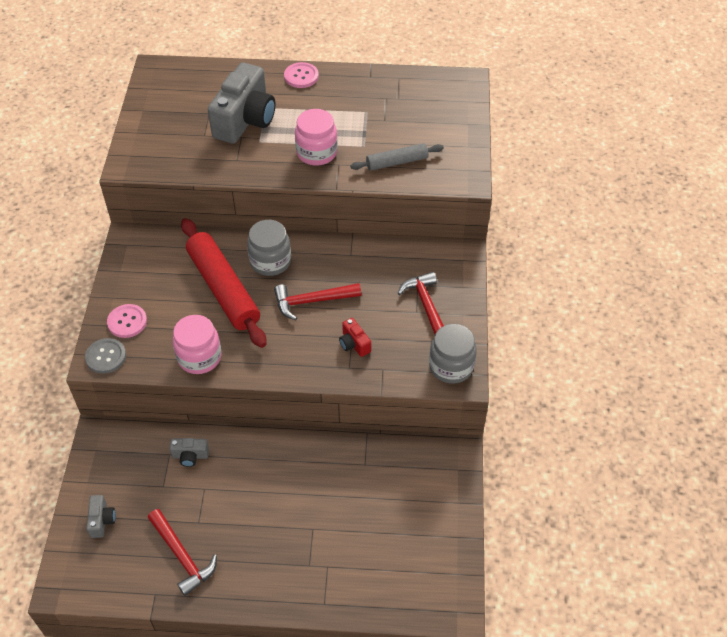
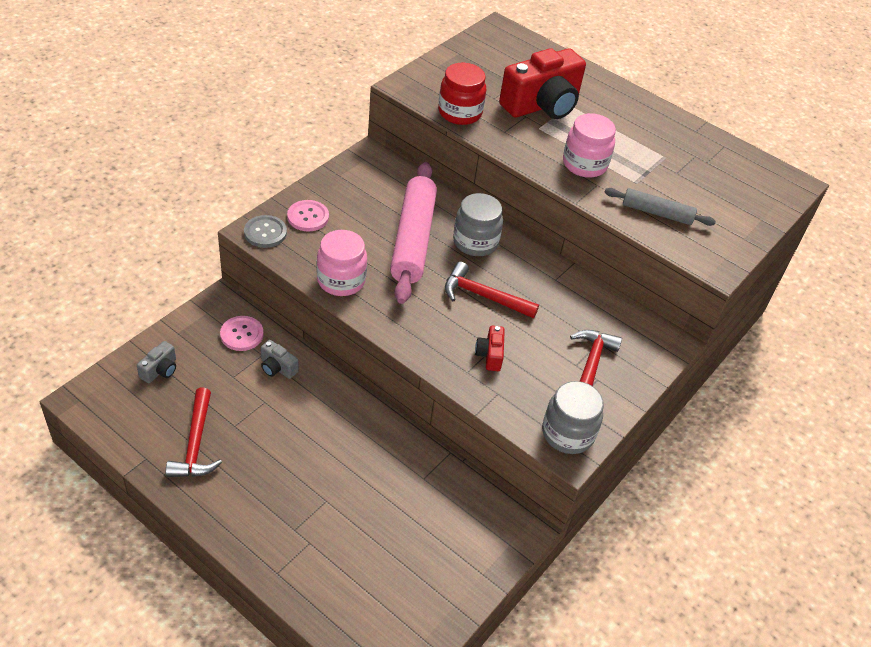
camera: 30 degrees right, 5 degrees down
(190, 164) = (460, 113): none -> red jar
(223, 289) = (413, 239): red rolling pin -> pink rolling pin
(245, 120) = (542, 105): grey camera -> red camera
(301, 76) = (627, 98): pink button -> pink button (242, 334)

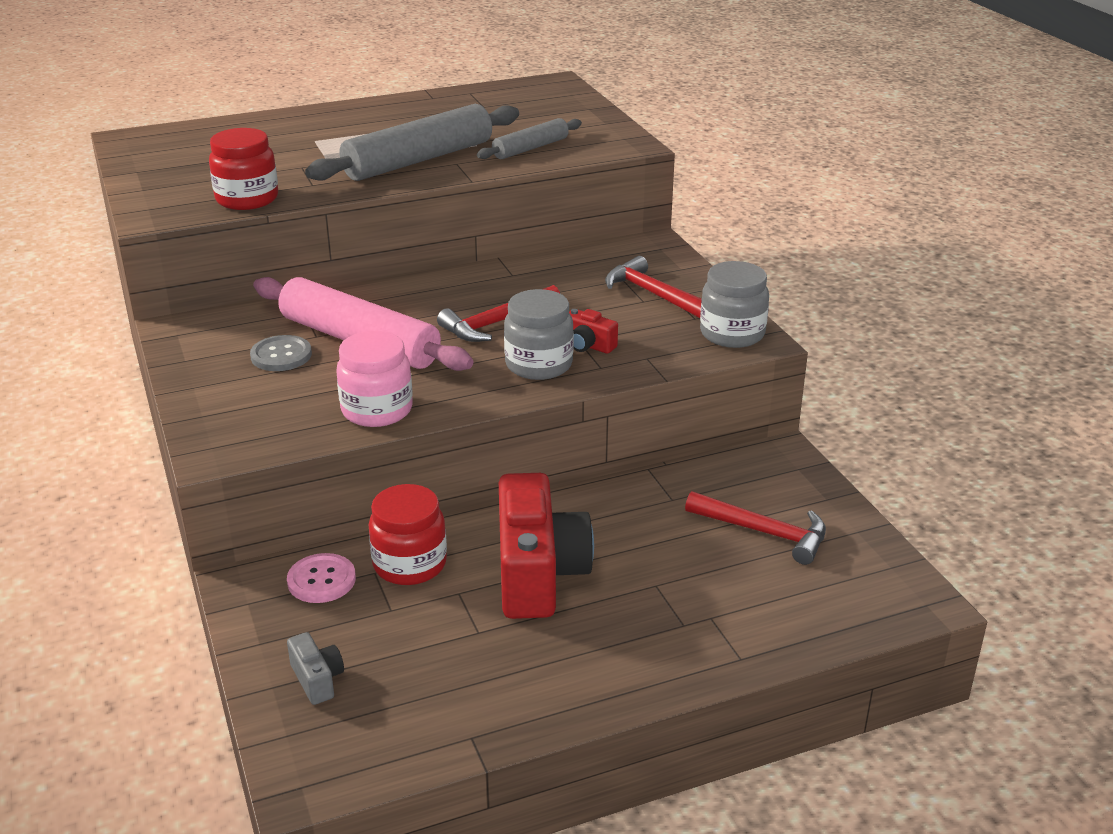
camera: 55 degrees left, 15 degrees down
(196, 444) = (483, 678): red hammer -> red hammer (764, 532)
(265, 232) = (226, 445): grey button -> grey button (281, 355)
(277, 368) = (409, 564): grey camera -> red jar
(308, 217) = (235, 404): pink button -> none
(475, 242) = (407, 303): grey jar -> grey jar (539, 365)
(542, 105) = (295, 153): red camera -> red camera (538, 573)
(584, 164) = (418, 160): pink jar -> grey rolling pin

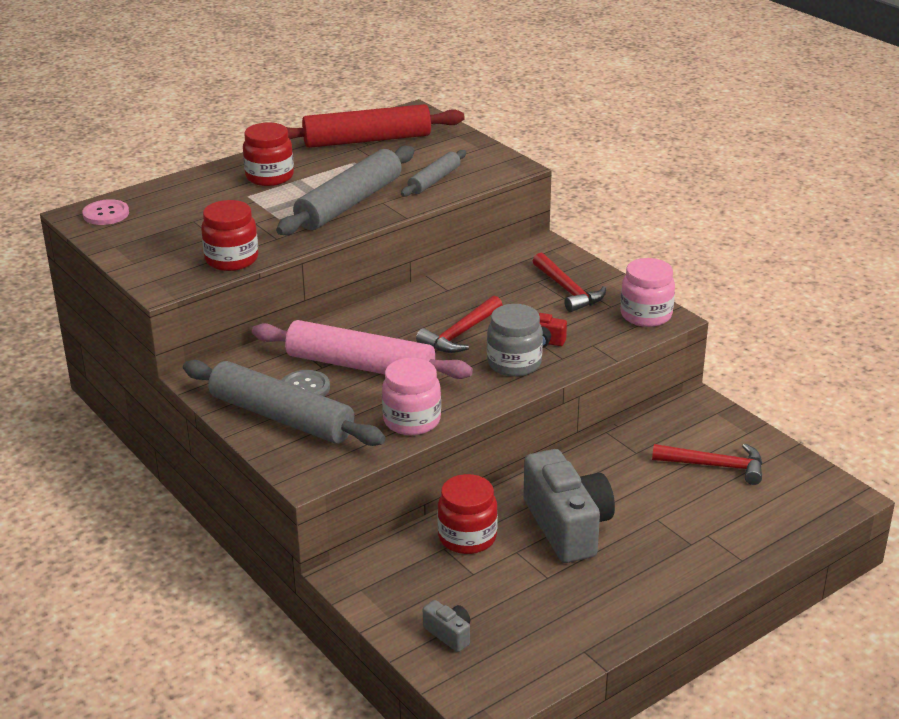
camera: 15 degrees left, 0 degrees up
(233, 383) = (281, 417): none -> grey rolling pin
(321, 580) = (407, 562): pink button -> pink button (106, 214)
(353, 125) = (269, 177): none -> red jar
(485, 102) = (367, 140): none -> red rolling pin
(538, 573) = (567, 526): red camera -> grey camera
(653, 294) = (568, 290): red hammer -> red hammer turned 150 degrees counterclockwise
(732, 334) = (646, 315): grey jar -> pink jar

